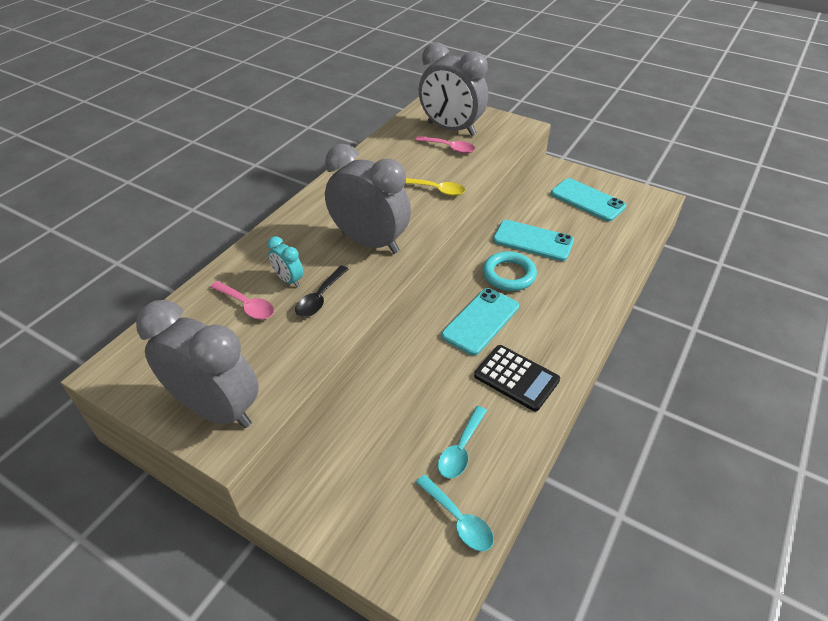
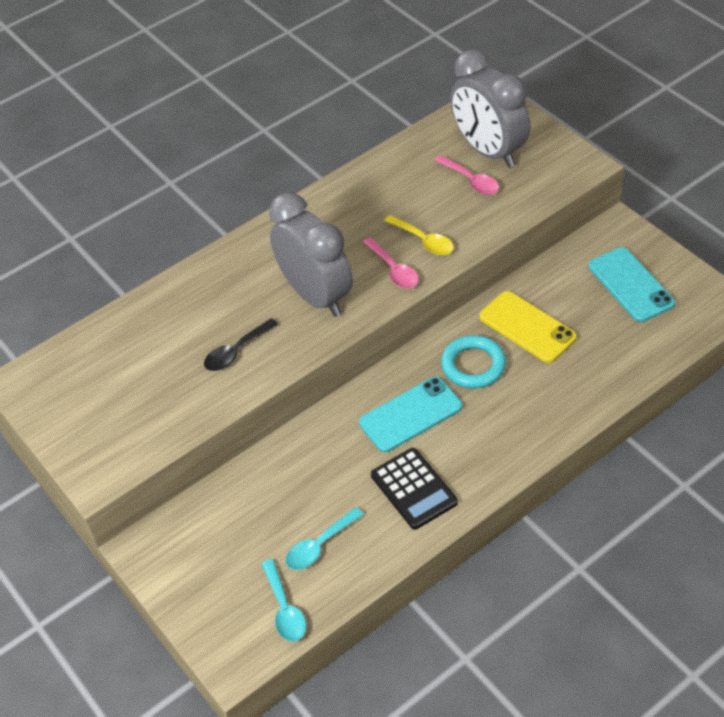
camera: 25 degrees right, 5 degrees up
(217, 409) = (100, 445): grey clock -> none
(247, 305) = (163, 342): pink spoon -> pink spoon (394, 270)
(289, 280) = (214, 322): turquoise clock -> none
(533, 240) = (527, 327): turquoise phone -> yellow phone

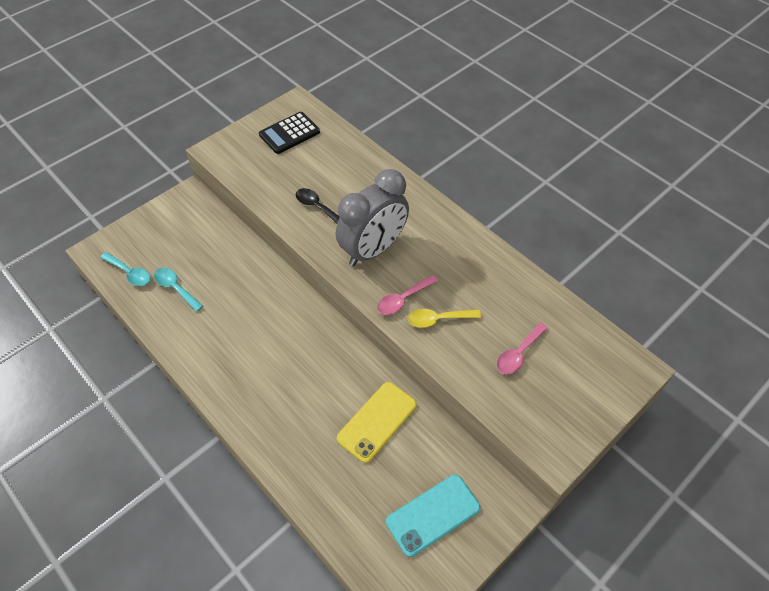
camera: 80 degrees right, 5 degrees up
(285, 609) = (130, 273): turquoise spoon -> turquoise spoon turned 120 degrees counterclockwise
(410, 414) = (286, 337): turquoise phone -> none
(413, 489) = (216, 342): black calculator -> black calculator (289, 133)
(424, 241) = (438, 319): yellow spoon -> yellow spoon turned 45 degrees clockwise
(473, 365) = (334, 380): turquoise ring -> none
(489, 151) = (562, 368): grey clock -> none

